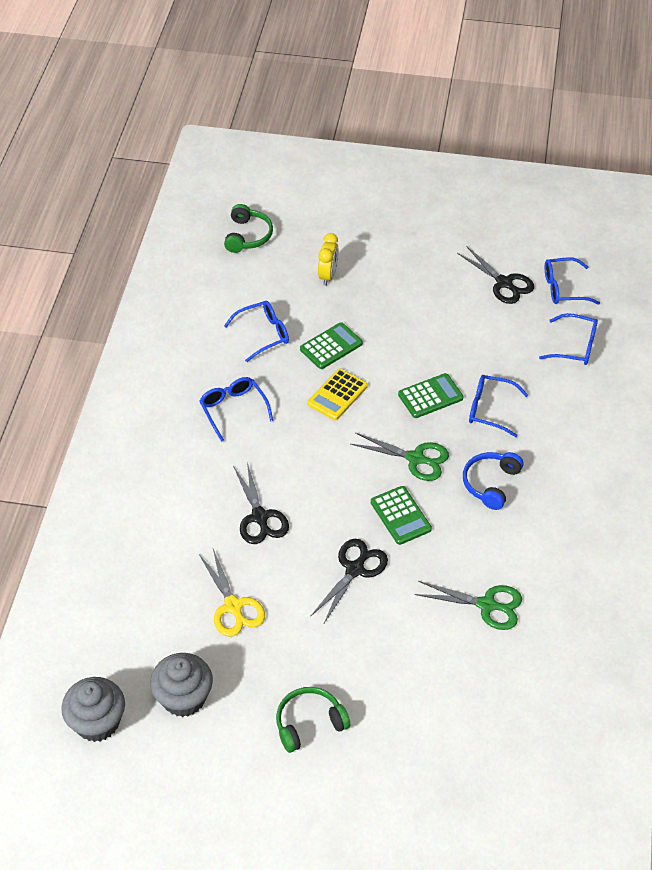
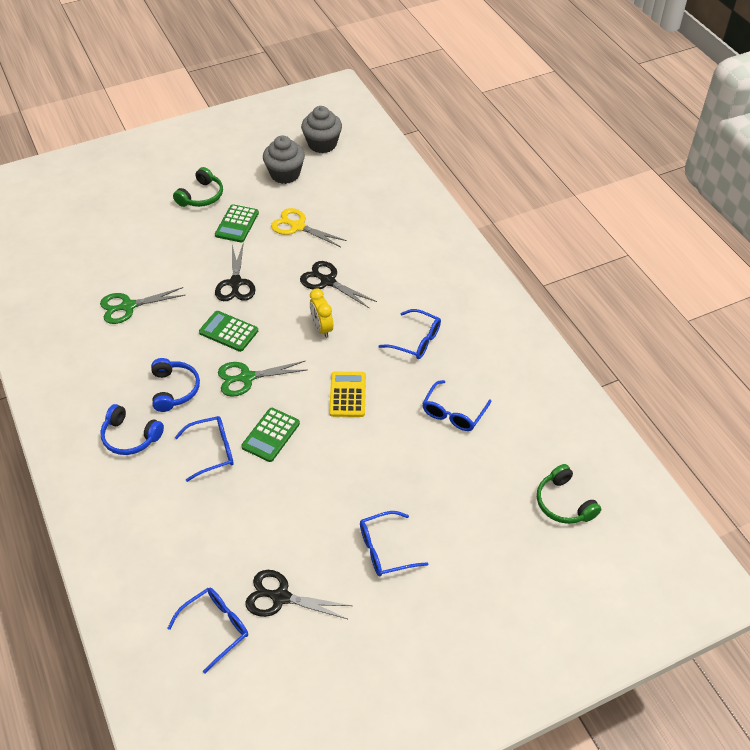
camera: 145 degrees right, 0 degrees up
(328, 276) = (452, 503): yellow clock -> yellow clock (322, 328)
(331, 346) = (388, 434): green calculator -> green calculator (237, 224)
(556, 460) = (130, 437): none -> blue headphones
(575, 346) = (168, 560): blue glasses -> blue glasses (385, 549)

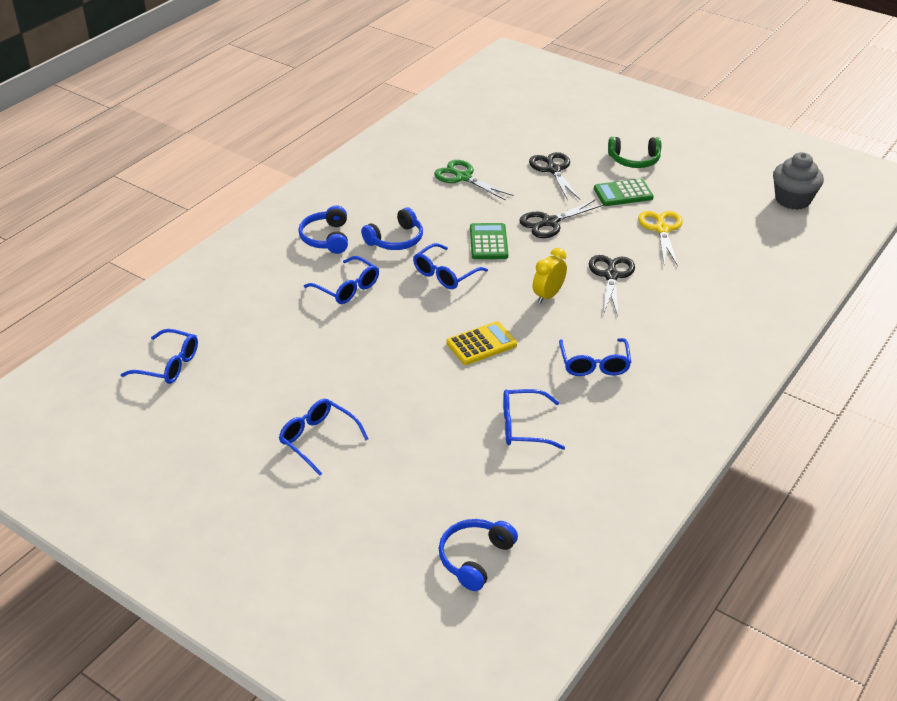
camera: 60 degrees right, 10 degrees down
(246, 378) = (445, 274): green scissors -> blue glasses
(270, 435) = (392, 315): green calculator -> none
(280, 597) = (222, 391): black scissors -> black scissors (553, 170)
(285, 174) = (721, 194): grey cupcake -> none
(564, 503) = (475, 558): green headphones -> blue headphones

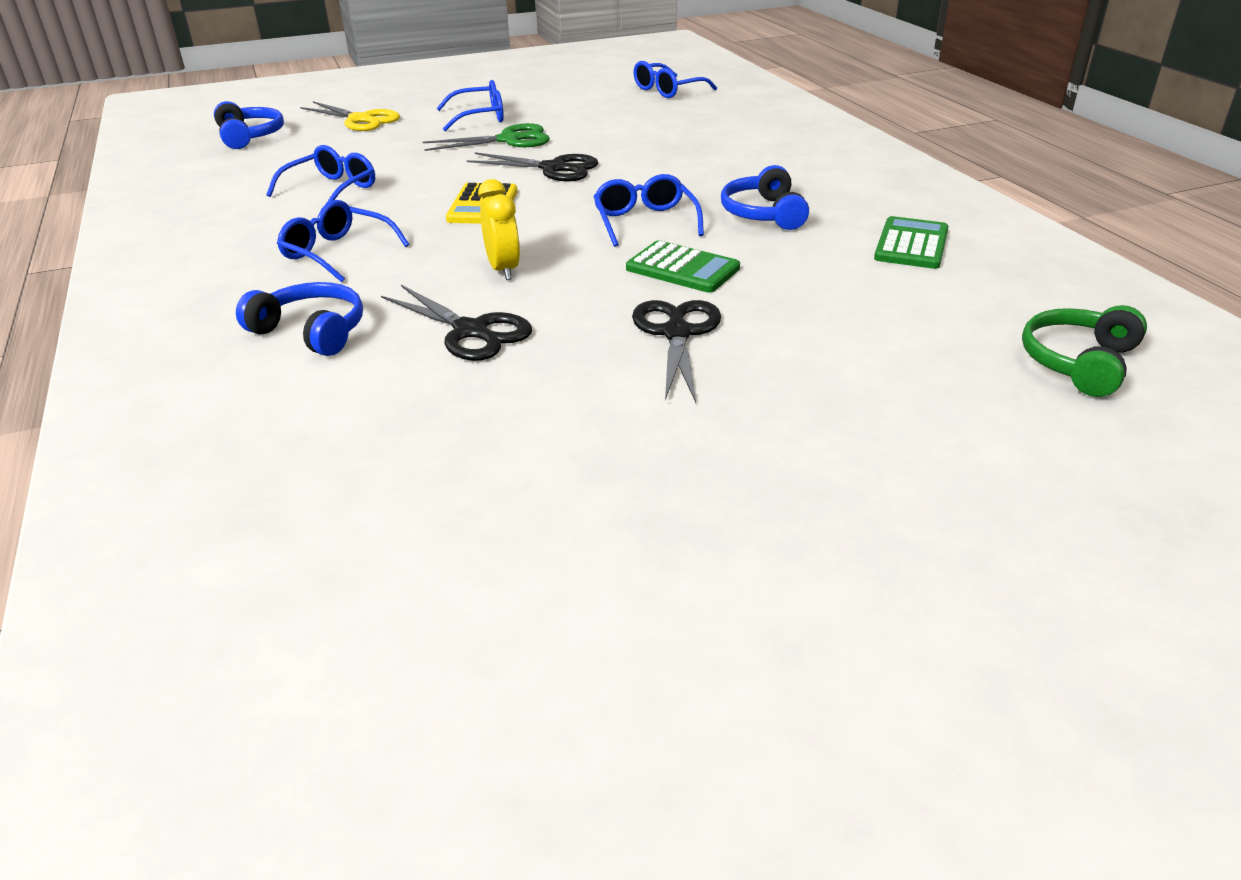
camera: 125 degrees right, 5 degrees down
(326, 238) = (813, 179): blue headphones -> blue headphones (311, 331)
(347, 288) = (690, 168): blue glasses -> none
(463, 177) = (901, 304): green scissors -> green scissors (509, 140)
(553, 170) = (857, 403): black scissors -> black scissors (554, 168)
(623, 193) = (687, 451): green calculator -> green calculator (911, 244)
(634, 160) = (814, 536): green headphones -> green headphones (1078, 362)
(661, 229) = (517, 439): yellow scissors -> yellow scissors (361, 120)
(792, 200) = (350, 745): grey cupcake -> none

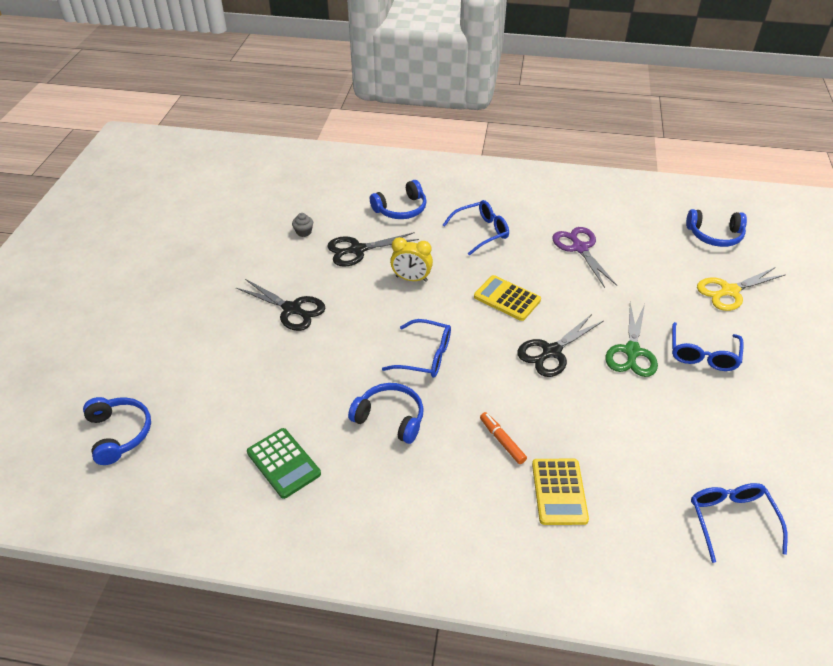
camera: 120 degrees right, 10 degrees up
(331, 190) = (579, 248): blue glasses -> purple scissors
(463, 403) = (303, 232): none -> grey cupcake
(682, 269) = (351, 342): green calculator -> none
(710, 163) = (502, 441): none -> orange marker
(731, 135) = (559, 492): none -> yellow calculator
(1078, 362) = (119, 433): green headphones -> blue headphones

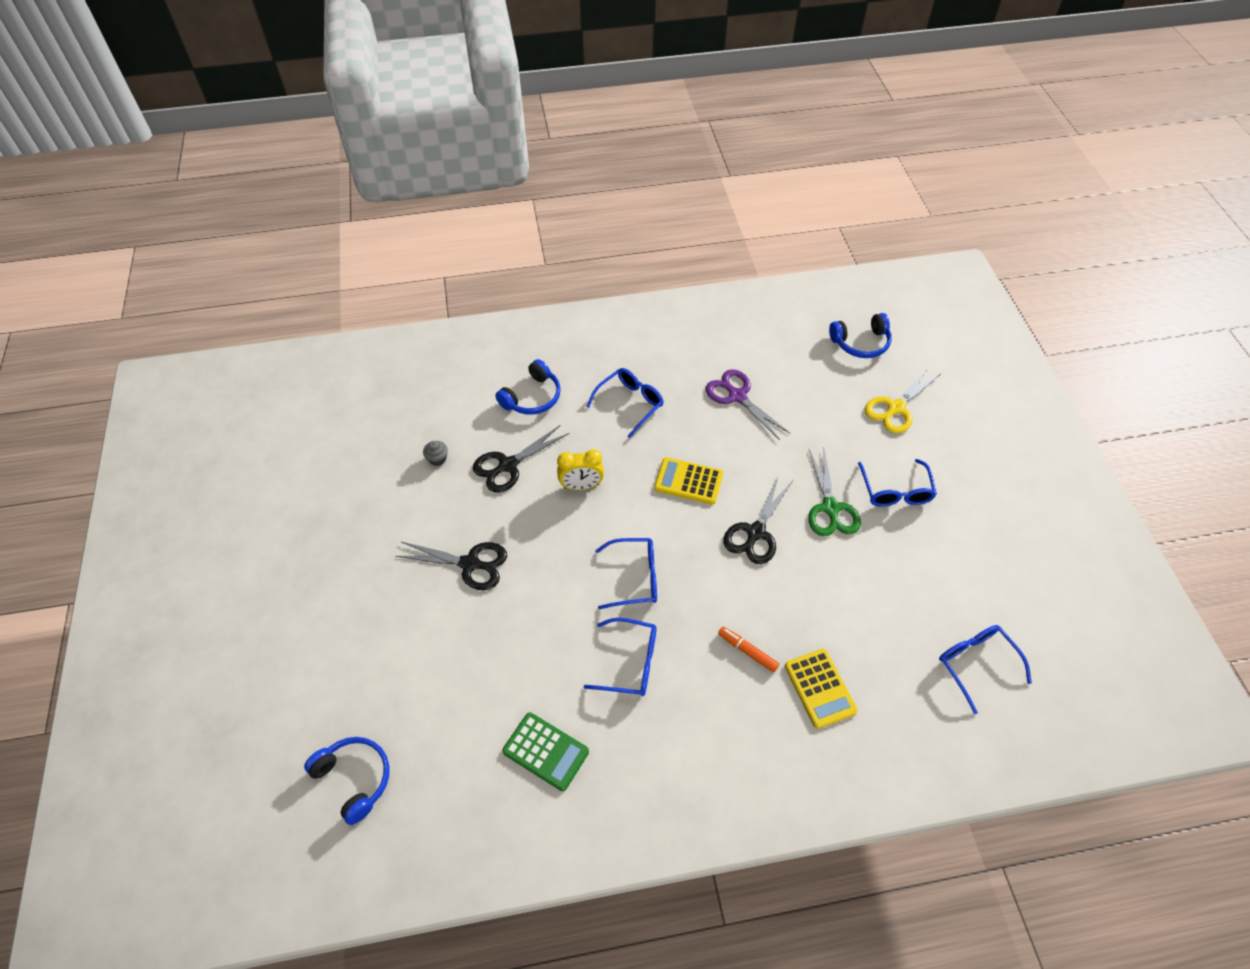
camera: 20 degrees left, 10 degrees up
(390, 418) = (630, 662): blue headphones -> blue glasses

